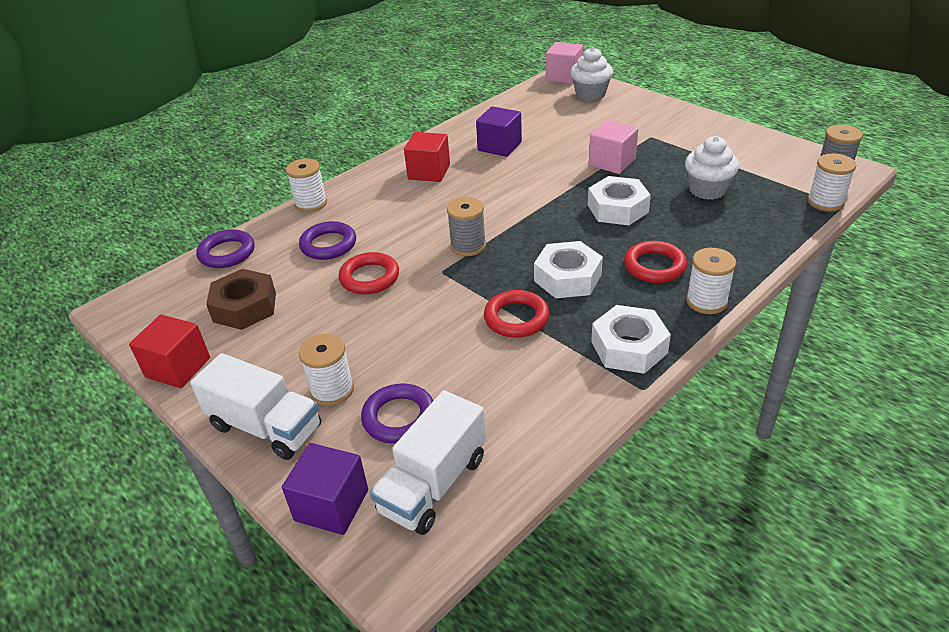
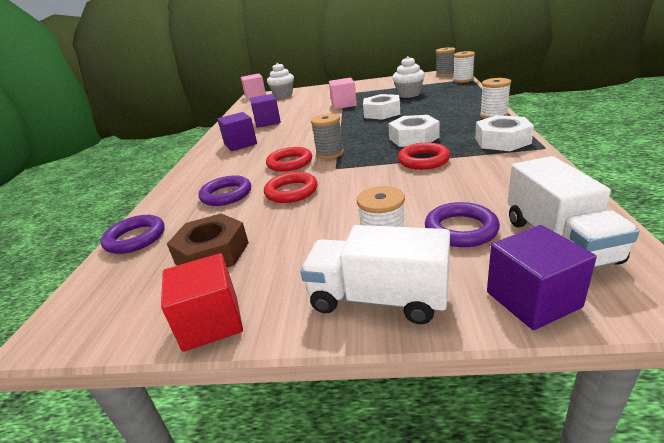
camera: 40 degrees left, 10 degrees down
(266, 427) = (378, 299): white truck -> white truck turned 150 degrees counterclockwise
(311, 204) = (172, 187): white spool -> none
(429, 172) = (240, 144): red cube -> purple cube
(654, 266) = (444, 118): red ring -> red ring (289, 163)

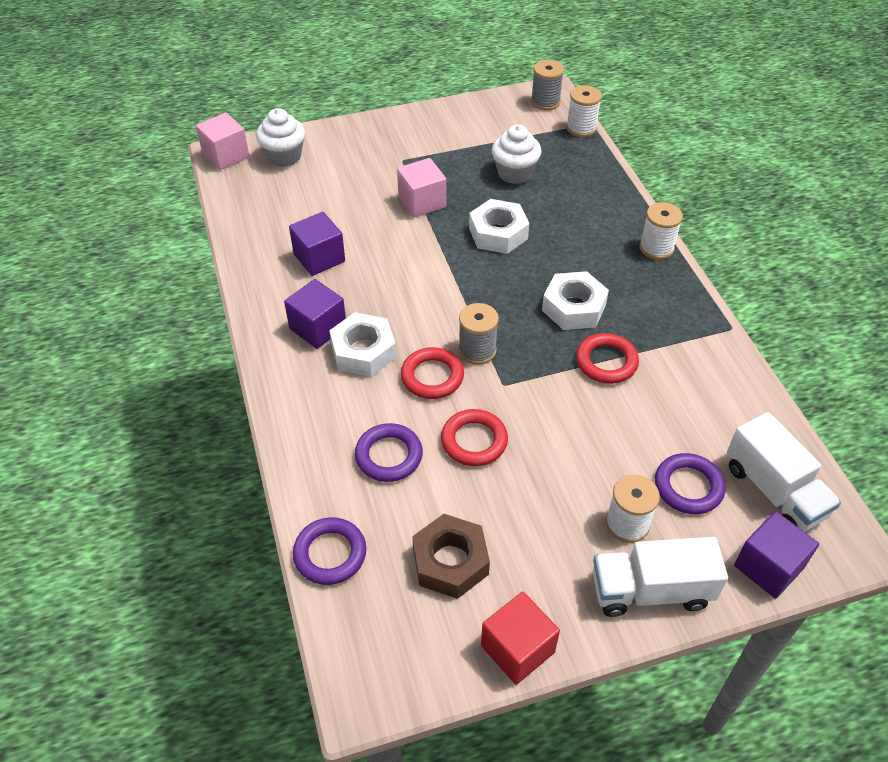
camera: 25 degrees left, 20 degrees up
(502, 141) = (683, 314): white nut -> white nut (363, 351)

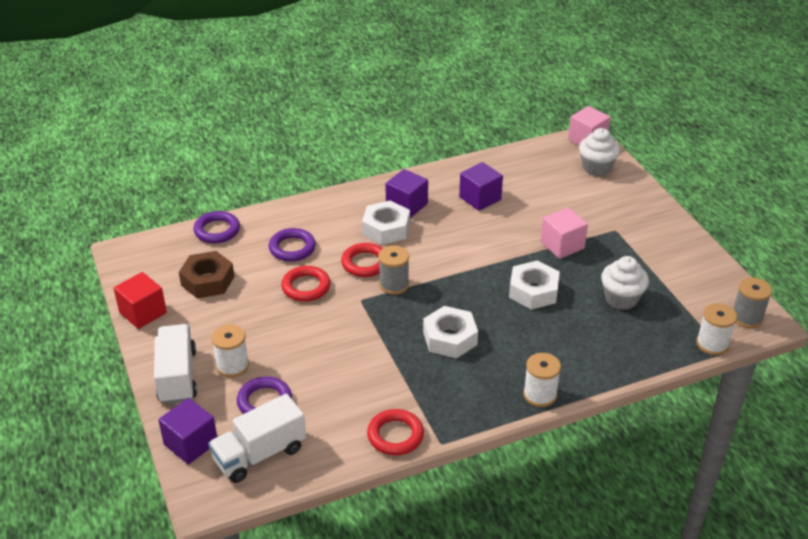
camera: 85 degrees right, 10 degrees down
(606, 362) = (390, 357): red ring -> red ring (395, 435)

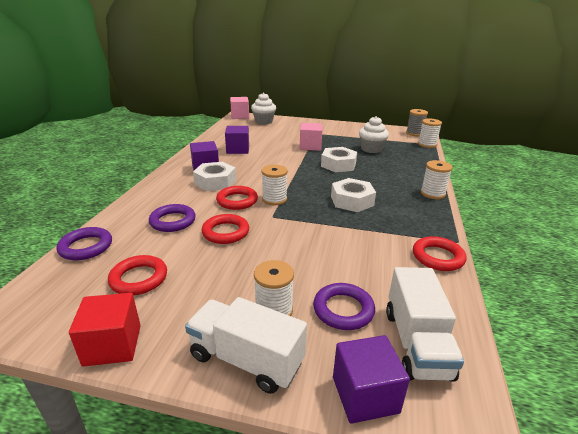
camera: 55 degrees left, 10 degrees down
(207, 281) = (139, 278): brown nut -> red ring
(394, 285) = (274, 199): grey spool -> white spool

